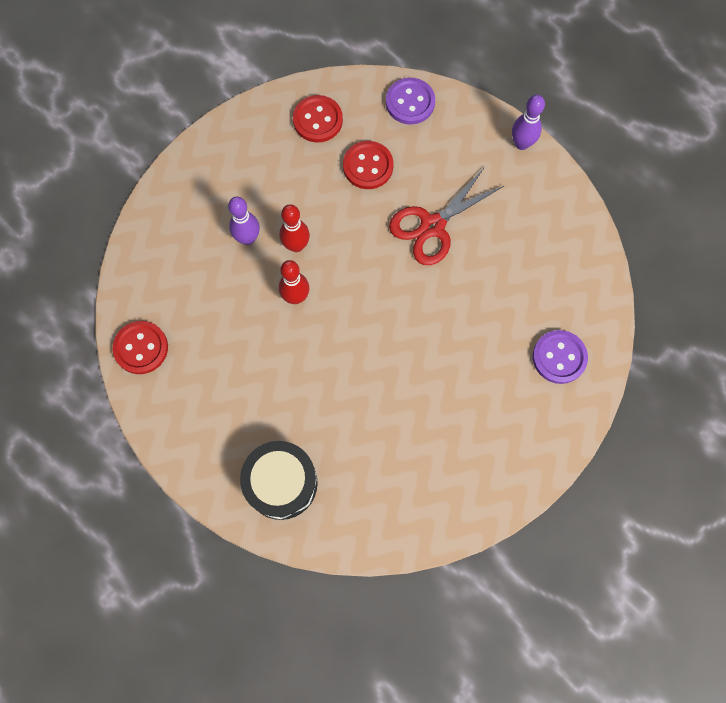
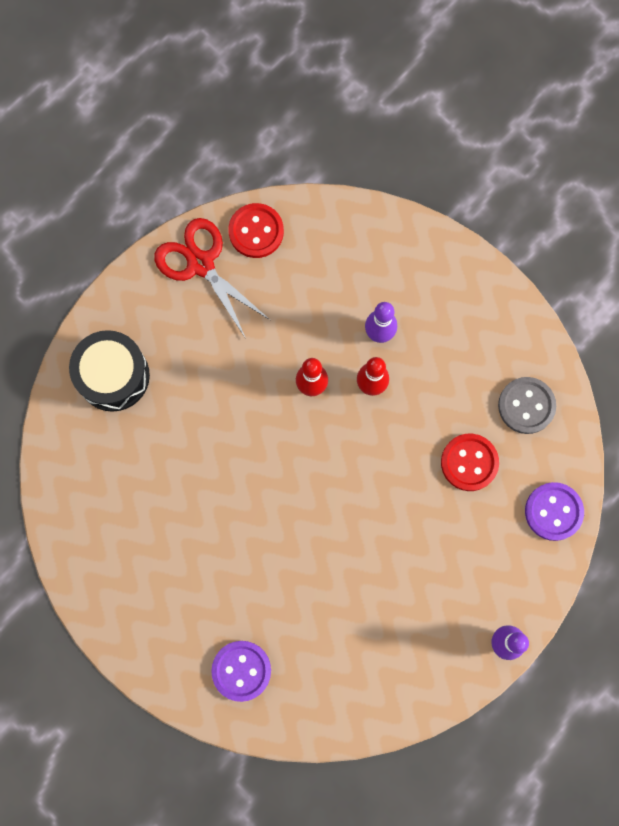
camera: 90 degrees right, 5 degrees up
(318, 120) = (526, 406): red button -> grey button
(432, 226) = (396, 534): red scissors -> red scissors (201, 264)

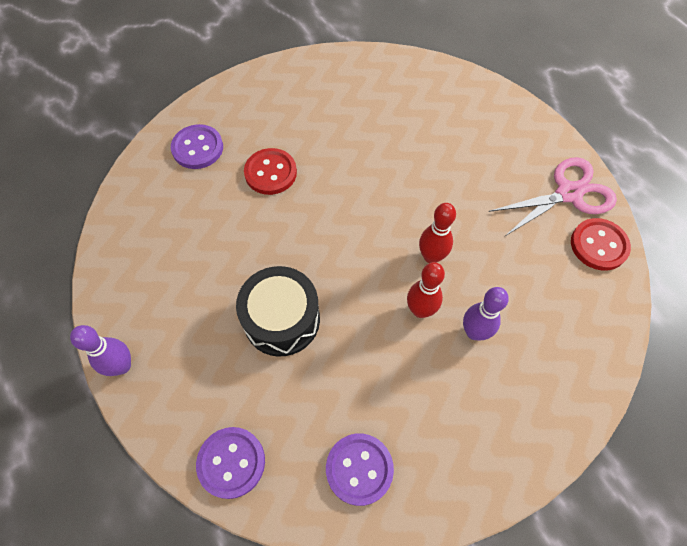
camera: 105 degrees right, 15 degrees down
(113, 376) = (472, 112): black drum -> black drum (282, 319)
(201, 264) = (568, 193): red scissors -> pink scissors
(469, 462) = (313, 385): red button -> red button (270, 173)
(526, 406) = (359, 469): grey button -> purple button

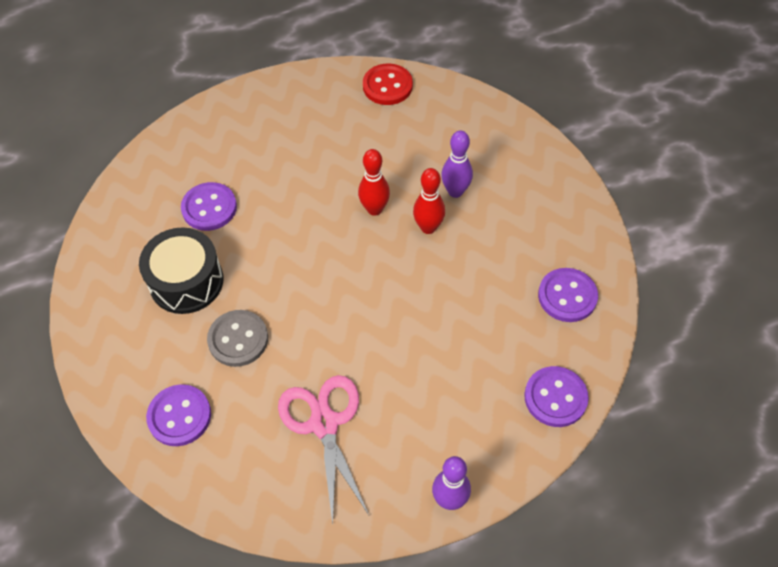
camera: 80 degrees left, 5 degrees down
(270, 173) = (238, 339): red button -> grey button
(282, 319) = (419, 344): black drum -> black drum (186, 281)
(400, 125) = (209, 208): none -> purple button
(568, 193) = (330, 92): pink scissors -> pink scissors (324, 424)

